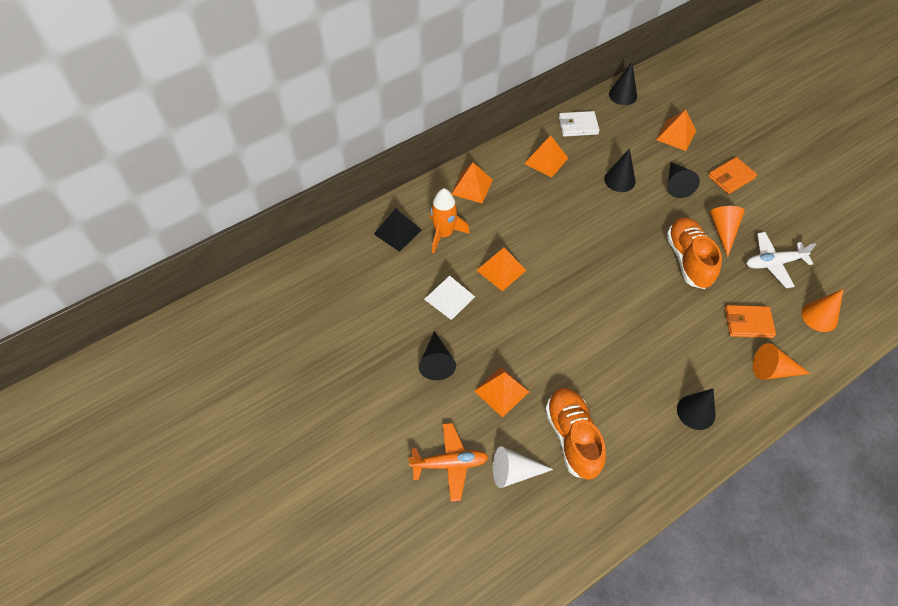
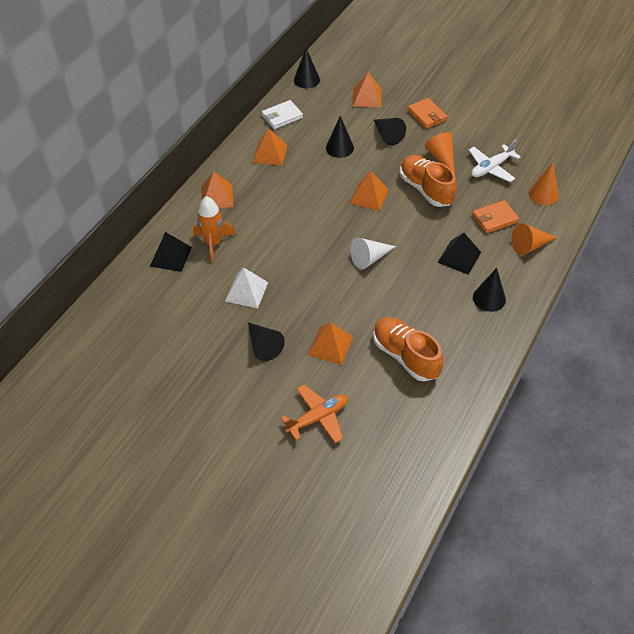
camera: 25 degrees left, 5 degrees down
(501, 270) = (279, 253): orange pyramid -> orange pyramid (369, 196)
(514, 472) = (373, 401): white cone -> white cone (370, 258)
(686, 351) = (459, 257): none -> black pyramid
(731, 177) = (427, 115): orange wallet -> orange wallet turned 60 degrees counterclockwise

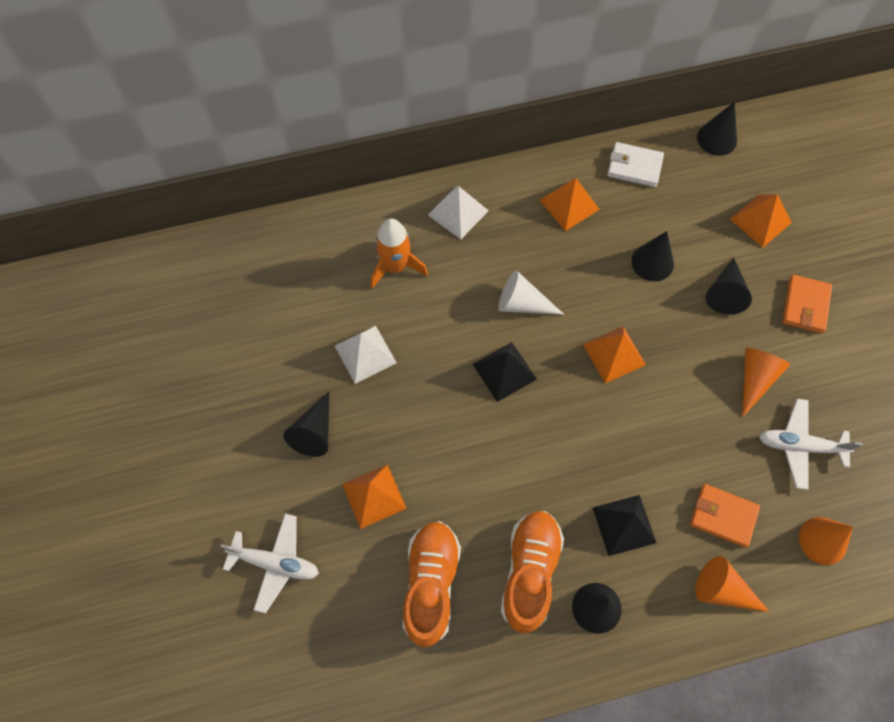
camera: 45 degrees right, 15 degrees up
(171, 256) = (341, 246): black pyramid -> black pyramid (504, 371)
(217, 197) = (458, 212): orange pyramid -> white pyramid
(318, 417) = (275, 563): orange plane -> white plane
(370, 258) = (527, 433): white cone -> white cone (522, 304)
(426, 189) = (688, 403): orange shoe -> orange shoe (530, 572)

